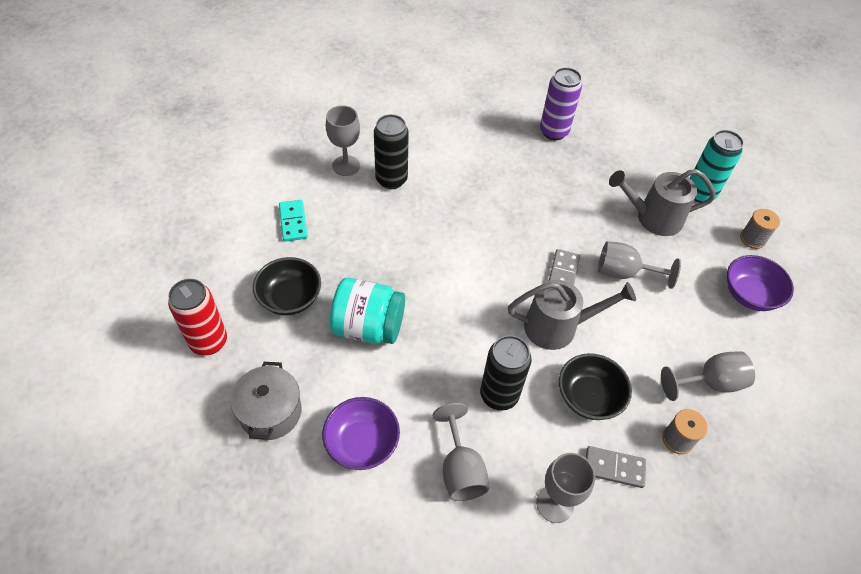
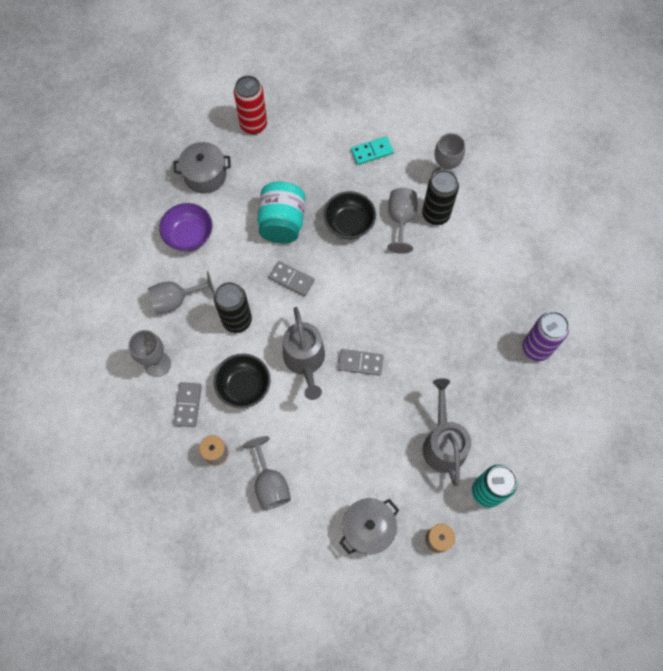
camera: 85 degrees right, 15 degrees up
(290, 298) = (299, 166): black bowl -> black bowl (349, 223)
(449, 327) = (291, 279): none -> grey domino
(624, 273) = (371, 415): grey goblet -> grey goblet (401, 220)
(749, 294) = (368, 528): purple bowl -> grey pot

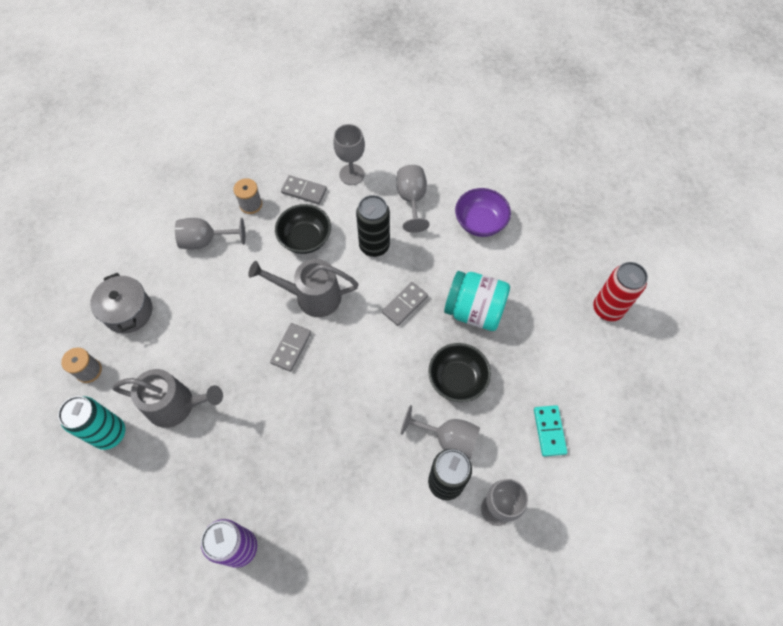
camera: 105 degrees right, 5 degrees down
(205, 175) = (549, 249): grey pot -> none

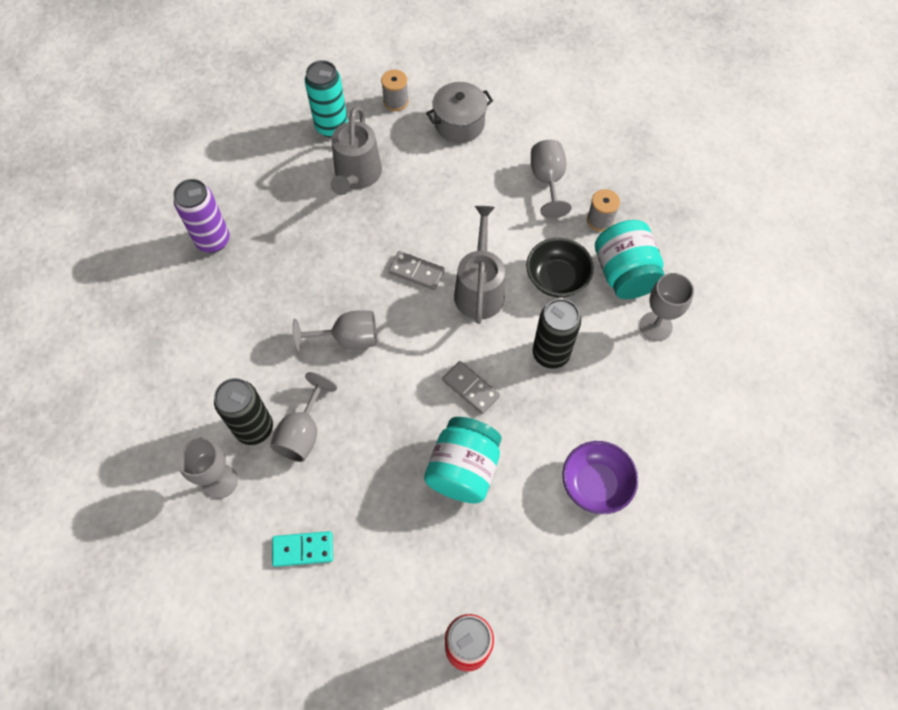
camera: 90 degrees right, 0 degrees up
(304, 191) = (624, 274): grey domino -> turquoise jar
(412, 200) = (623, 398): grey goblet -> grey goblet (348, 339)
(457, 379) = (373, 445): black bowl -> none

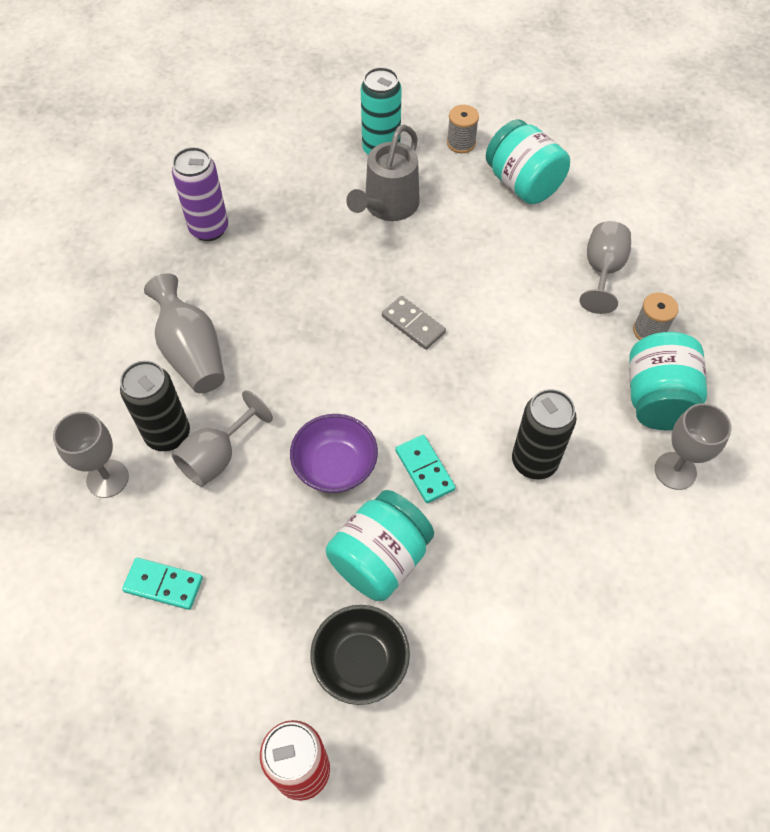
camera: 20 degrees right, 5 degrees down
(244, 353) = (192, 352): none -> grey vase
(348, 339) = (308, 372): grey goblet -> none
(459, 124) = (523, 184): grey pot -> turquoise jar
(470, 388) = (425, 470): grey domino -> turquoise domino
(479, 289) = (477, 364): grey watering can -> none
(557, 278) = (573, 380): black bowl -> black bowl (361, 662)
(595, 484) = (532, 631): purple bowl -> purple bowl (335, 466)

